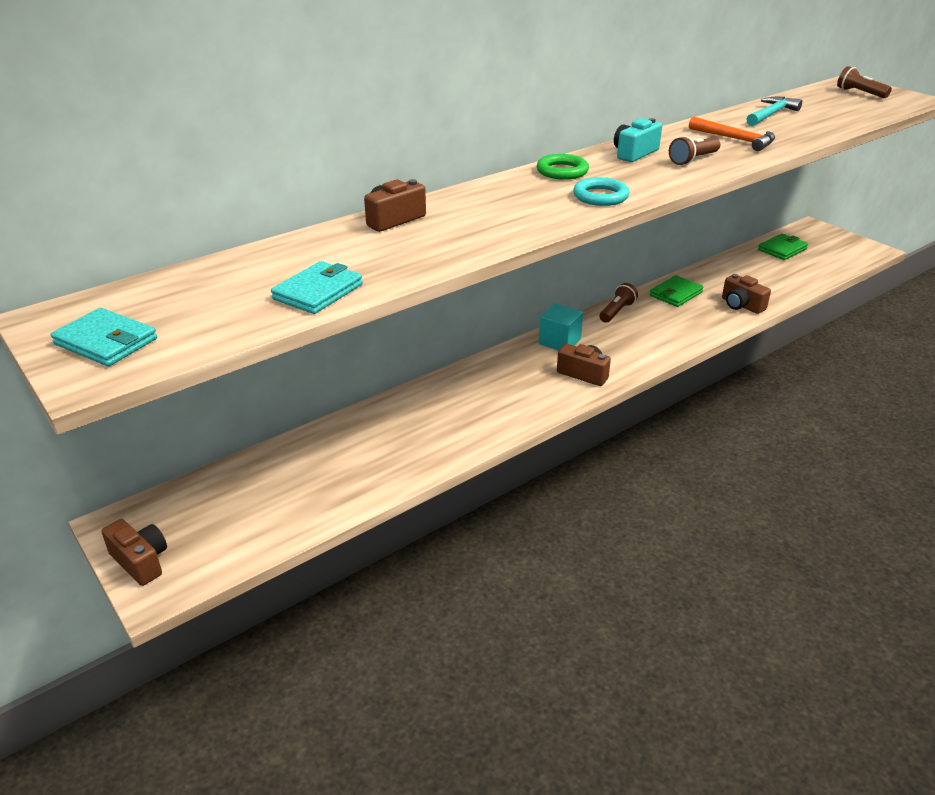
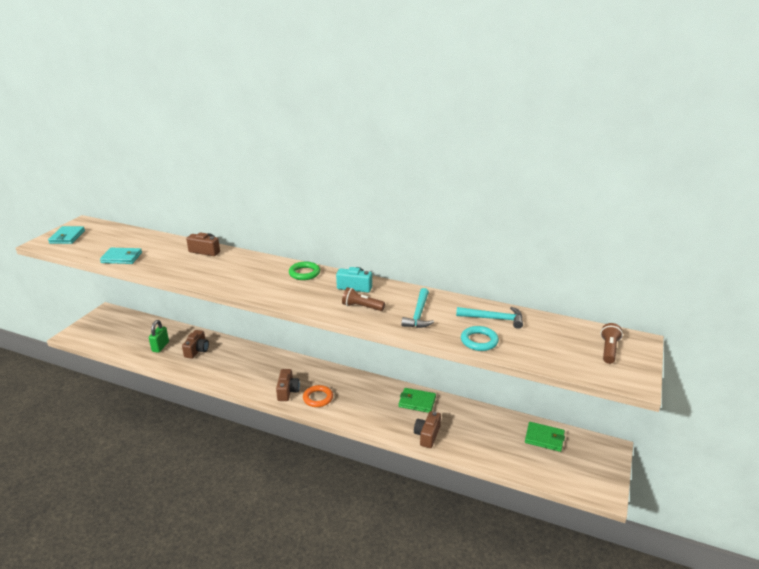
camera: 60 degrees right, 5 degrees down
(141, 561) = (86, 325): brown camera -> brown camera (197, 350)
(340, 471) = (160, 346): none -> green padlock
(559, 341) = (317, 373): turquoise cube -> none
(600, 196) = (274, 291): turquoise ring -> turquoise ring (479, 341)
(617, 312) = (371, 384): brown flashlight -> none
(618, 355) = (318, 398): none -> orange ring
(735, 139) = (418, 314): orange hammer -> turquoise hammer

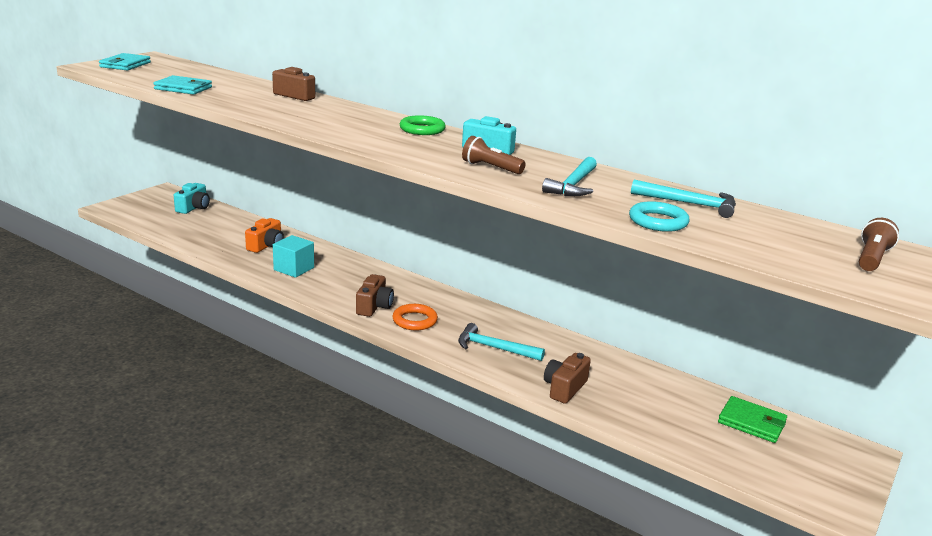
camera: 10 degrees right, 5 degrees down
(133, 324) = (194, 208): none -> turquoise camera
(160, 346) = (219, 235): green padlock -> none
(197, 350) = (266, 246): brown camera -> orange camera
(223, 368) = (294, 269): none -> turquoise cube
(375, 411) = (494, 348): none -> turquoise hammer
(417, 402) = (560, 347): green wallet -> none

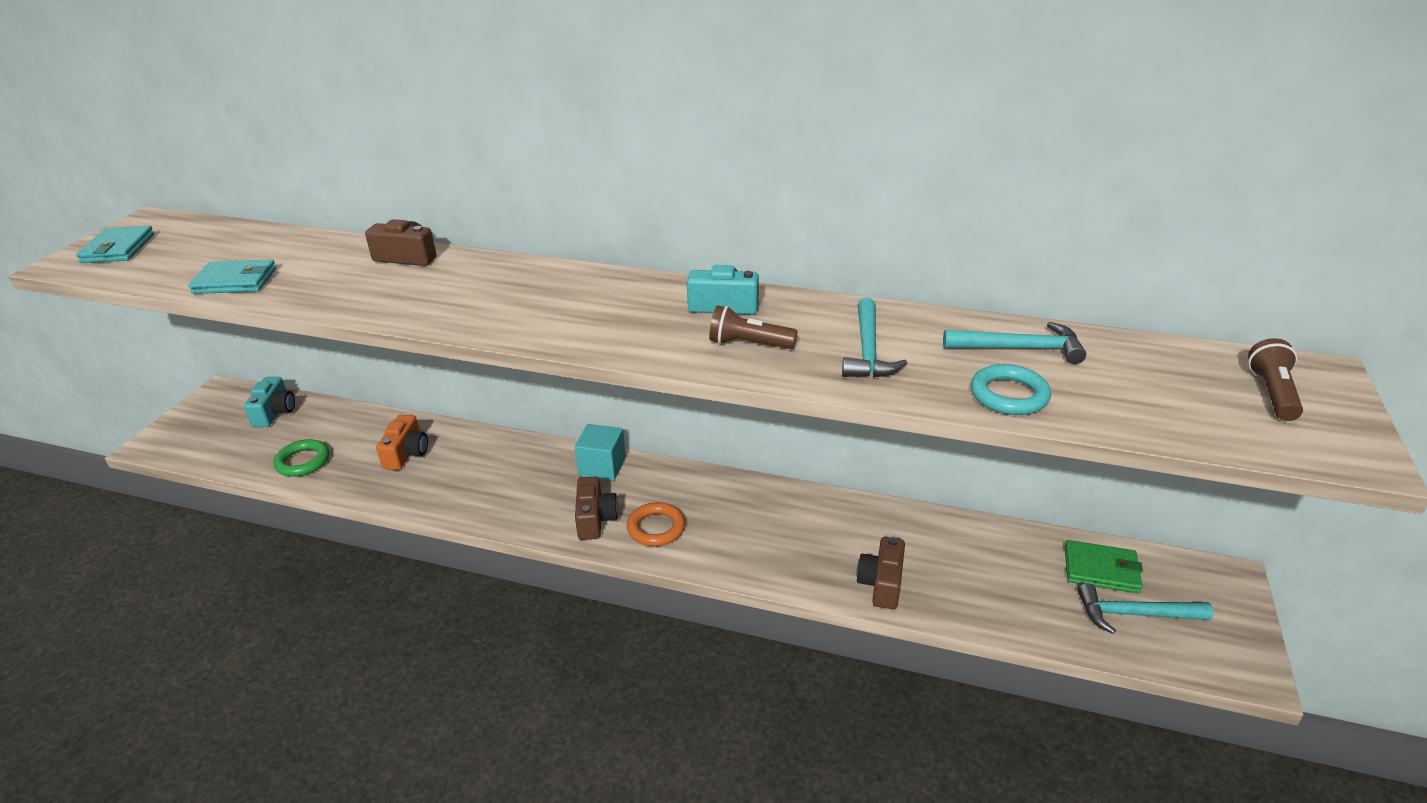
camera: 15 degrees left, 10 degrees up
(294, 269) = (462, 484): turquoise cube -> turquoise cube (602, 466)
(422, 129) = (615, 286): green ring -> green ring (303, 461)
(494, 348) = (771, 544): turquoise hammer -> turquoise hammer (1134, 614)

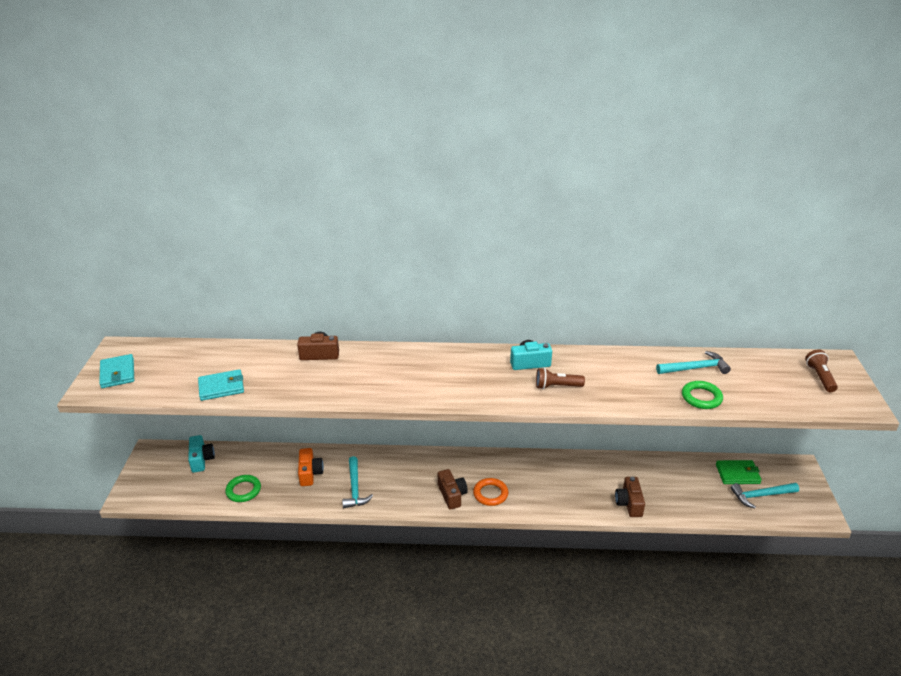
camera: 15 degrees left, 0 degrees up
(602, 466) = (439, 460): turquoise cube -> none
(868, 350) = (620, 381): turquoise hammer -> turquoise hammer (355, 488)
(1009, 395) = (701, 397): turquoise ring -> green ring

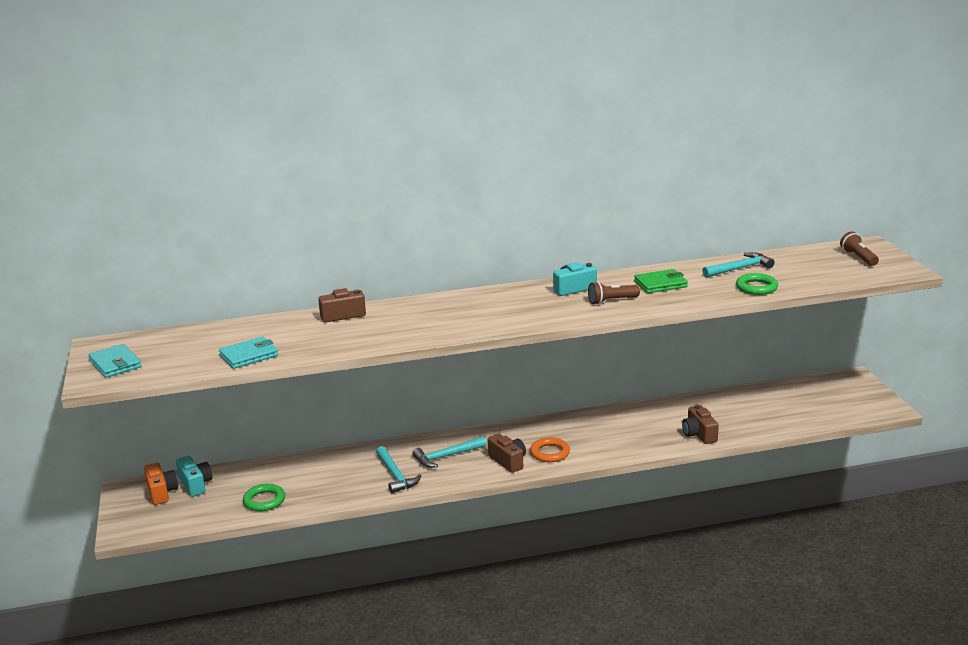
camera: 15 degrees left, 10 degrees down
(310, 473) = (335, 472): orange camera -> orange camera (161, 492)
(737, 474) = (796, 393): green wallet -> green wallet (660, 284)
(761, 495) = (826, 405): turquoise hammer -> turquoise hammer (446, 456)

